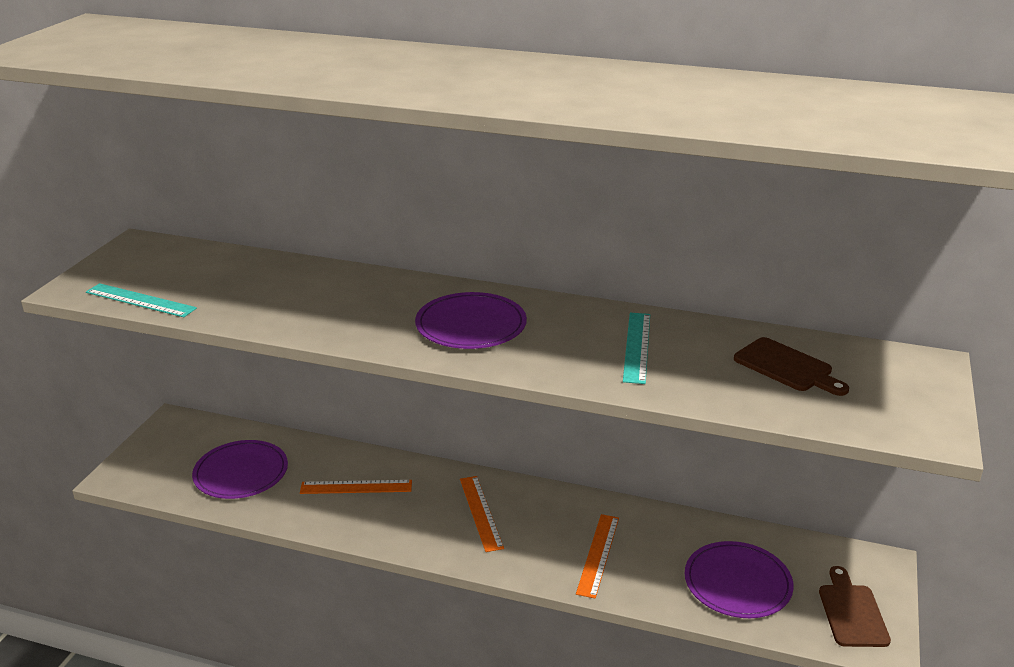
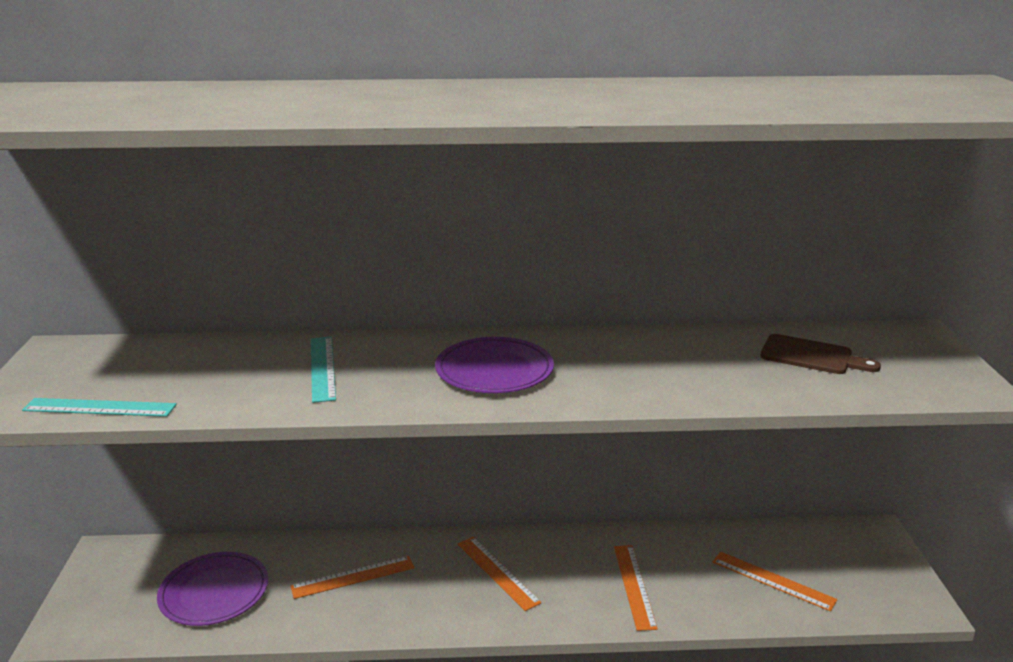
camera: 20 degrees left, 5 degrees down
(636, 347) = (668, 362): turquoise ruler -> turquoise ruler (322, 368)
(737, 583) = (773, 580): purple plate -> orange ruler
(851, 612) = (882, 581): brown cutting board -> none

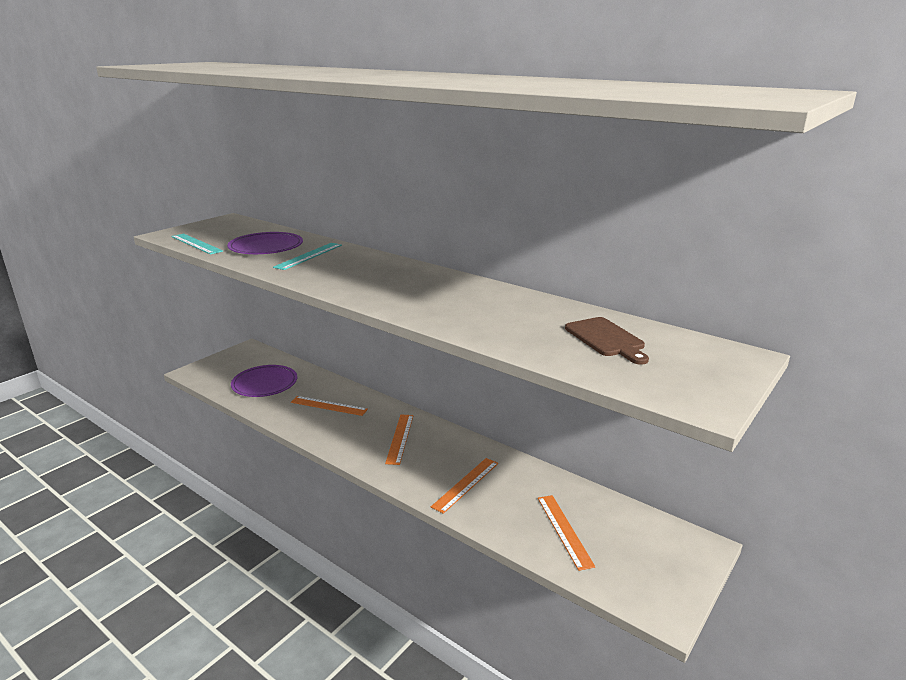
camera: 40 degrees right, 0 degrees up
(494, 370) = (385, 281): purple plate -> purple plate (266, 247)

